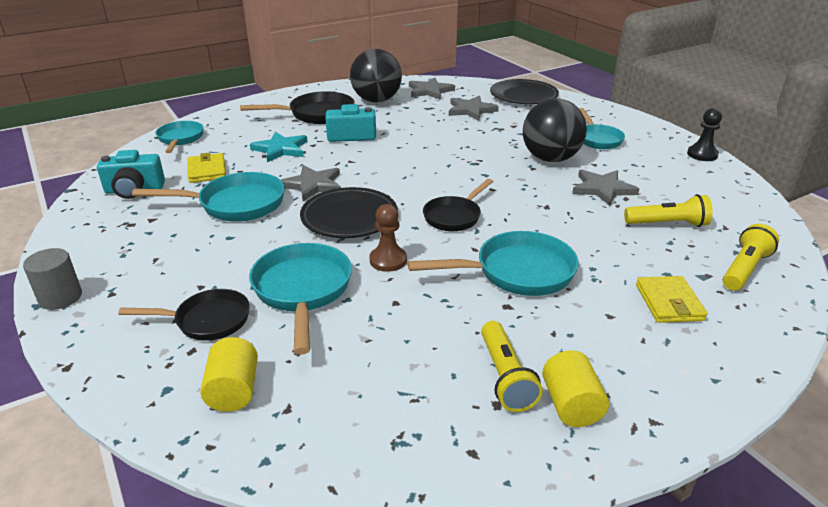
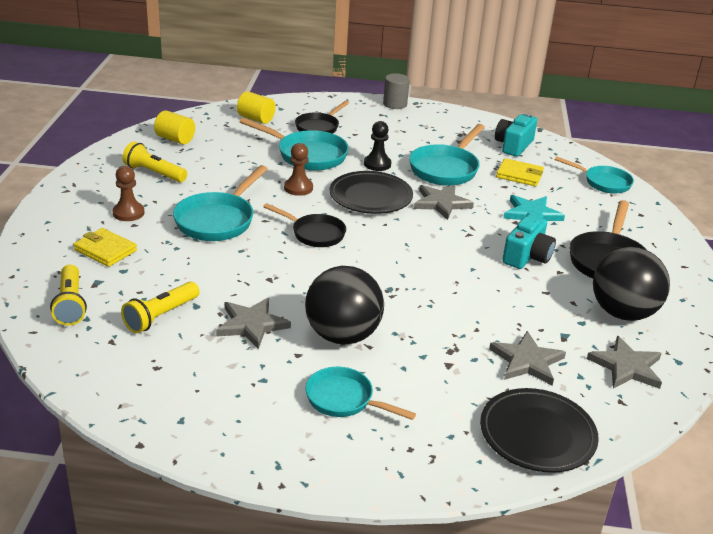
camera: 125 degrees right, 0 degrees up
(454, 216) = (314, 234): black pan -> black pan turned 135 degrees clockwise
(571, 405) = (111, 178): yellow cylinder -> yellow cylinder (175, 139)
(601, 334) = (128, 213): none -> brown pawn
(702, 154) = (212, 449): black pawn -> black pawn (377, 164)

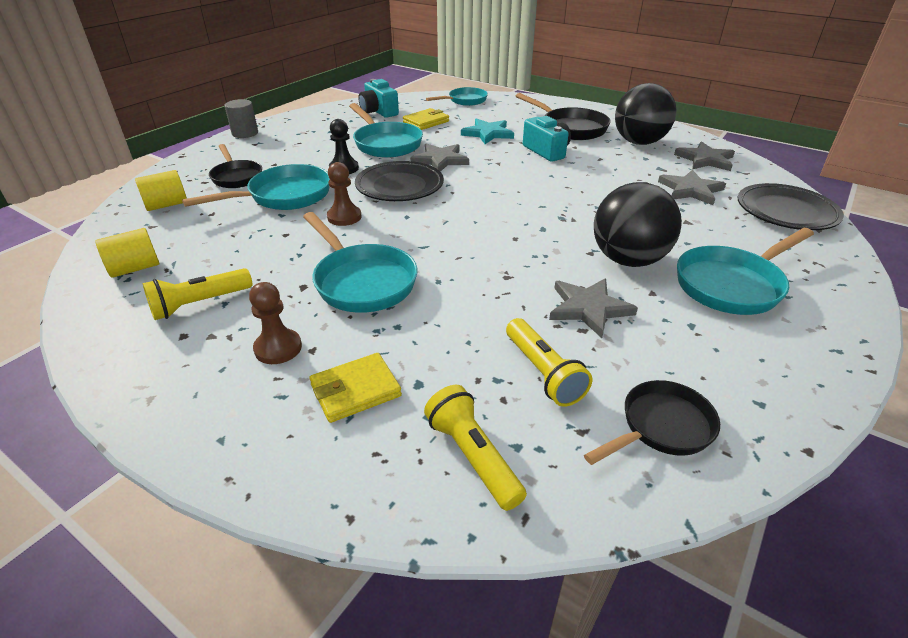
camera: 60 degrees left, 5 degrees up
(70, 304) = (473, 456): yellow flashlight -> yellow flashlight turned 135 degrees counterclockwise
(314, 234) = (440, 230): black pan -> black pan (661, 427)
(344, 400) = (732, 285): turquoise pan -> turquoise pan, size x1.50

